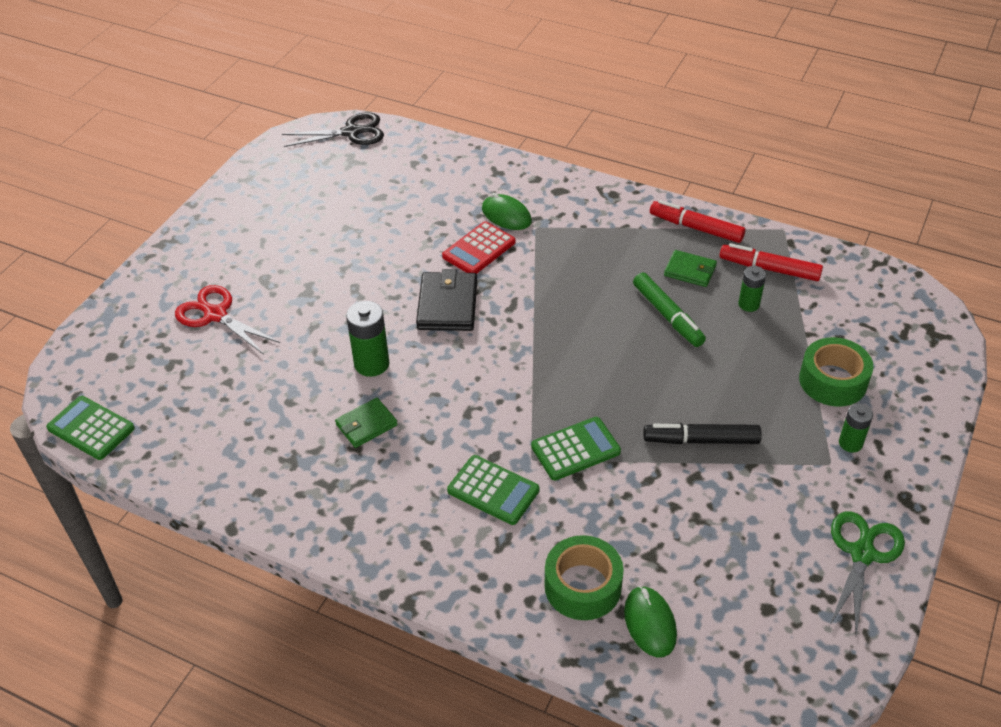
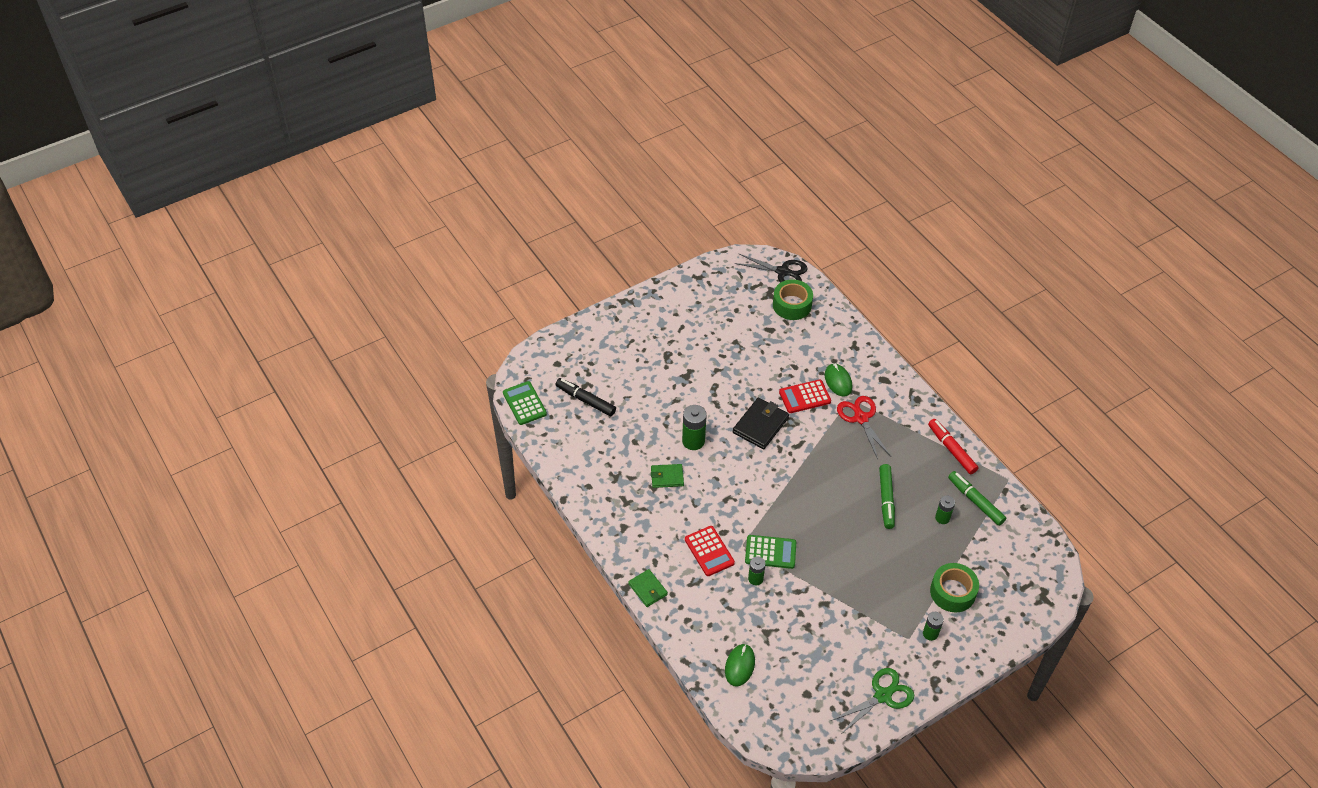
camera: 30 degrees right, 5 degrees up
(215, 315) = (626, 365): red scissors -> red scissors (861, 418)
(493, 490) = (709, 551): green calculator -> red calculator
(582, 493) = (755, 579): none -> green battery
(583, 586) = (719, 628): green tape -> green tape (792, 305)
(690, 271) = (923, 477): green wallet -> green wallet (648, 589)
(701, 440) = (845, 585): black marker -> black marker (585, 400)
(769, 269) = (975, 501): red marker -> green marker

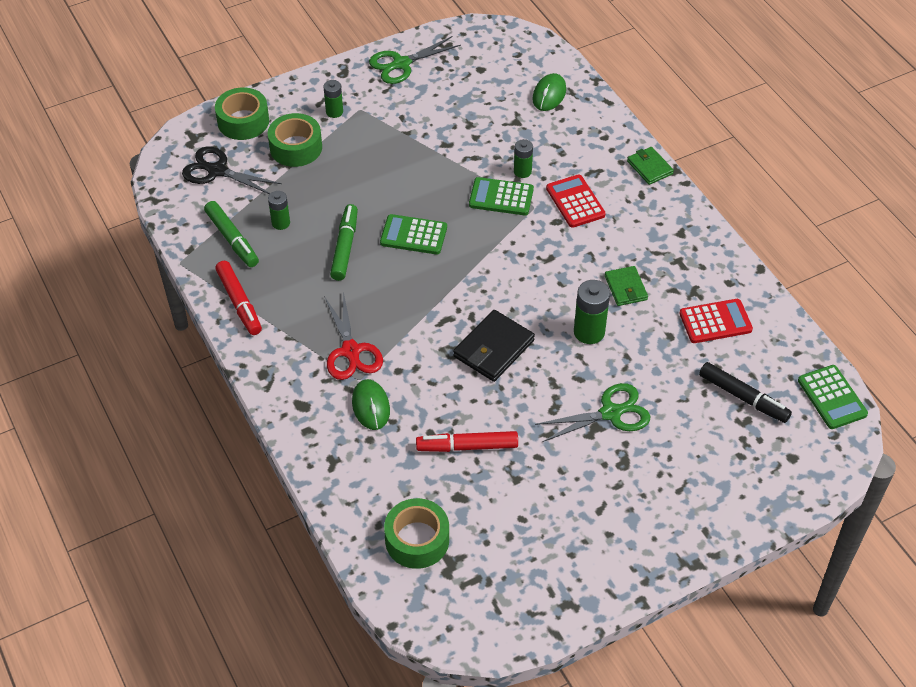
camera: 175 degrees left, 0 degrees up
(667, 477) = (626, 288): green wallet -> green wallet turned 75 degrees clockwise
(676, 385) = (610, 413): none -> green scissors
(769, 359) = (467, 447): none -> red marker
(782, 272) = (422, 606): black scissors -> black scissors (217, 171)
(804, 397) = (424, 385): red calculator -> red calculator (715, 322)
(835, 513) = (413, 235): none -> green calculator
(1007, 618) = (243, 121): none -> green tape

